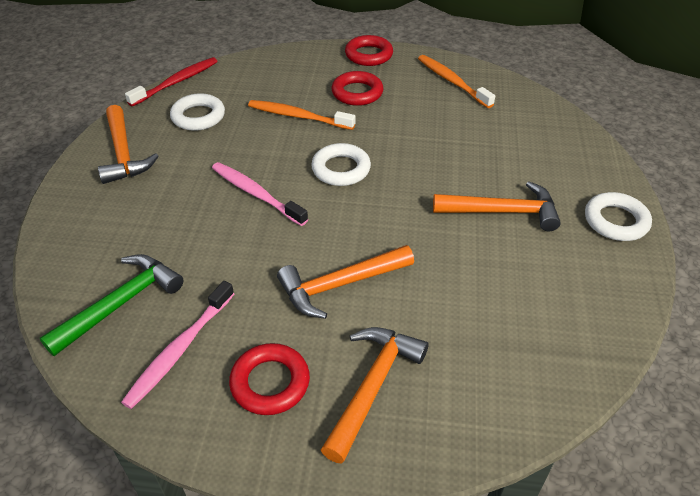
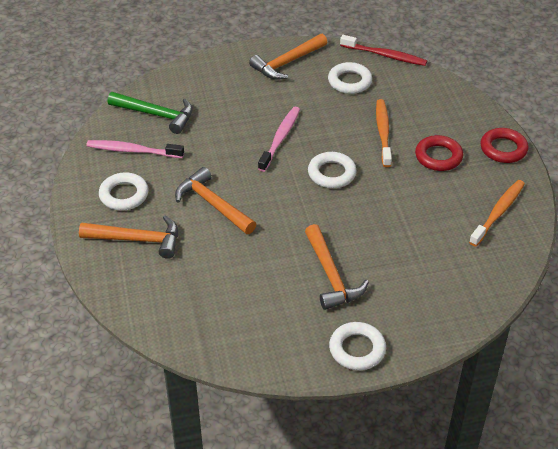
camera: 70 degrees right, 0 degrees up
(270, 382) = (124, 195): red ring -> white ring

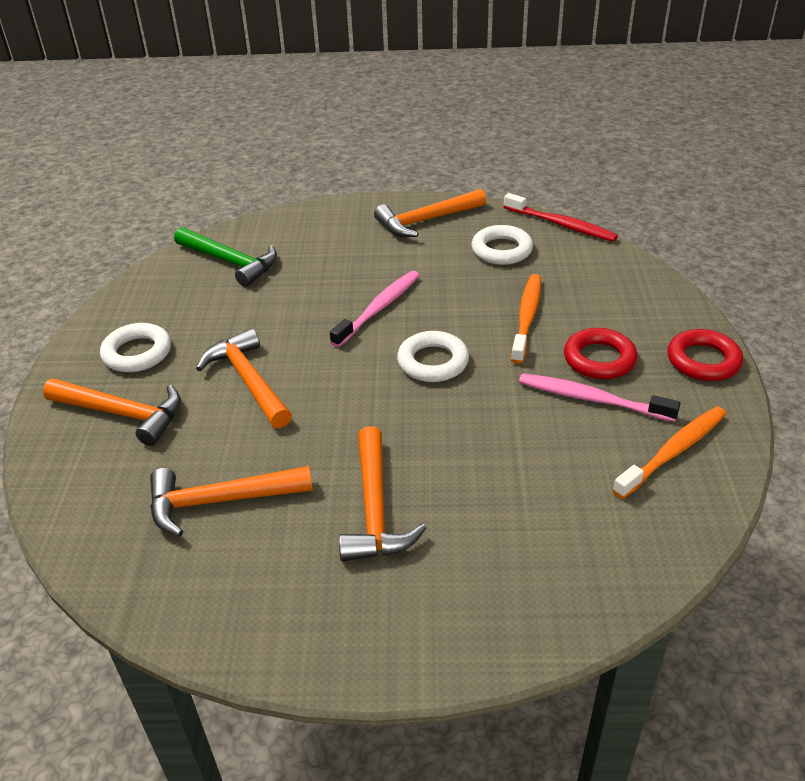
camera: 15 degrees right, 5 degrees down
(133, 151) = (178, 300): pink toothbrush -> pink toothbrush (592, 399)
(232, 286) = (220, 501): none -> orange hammer
(357, 349) = (370, 639): white ring -> none

